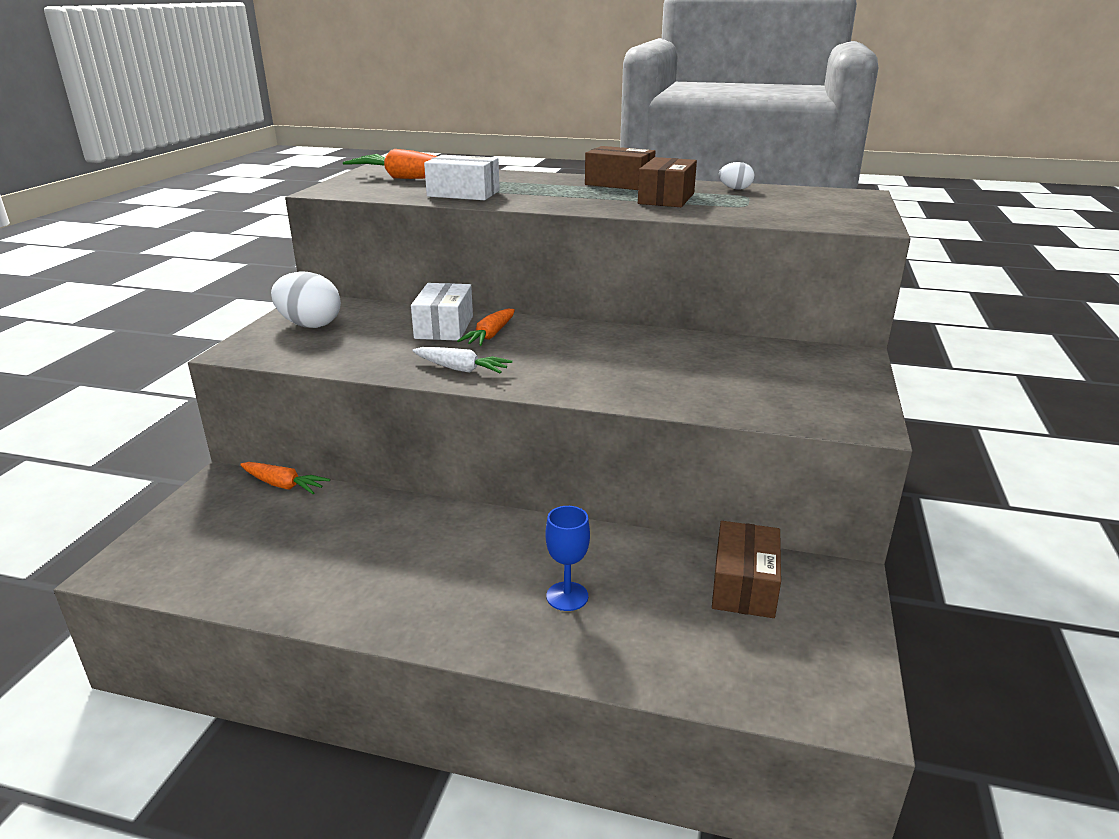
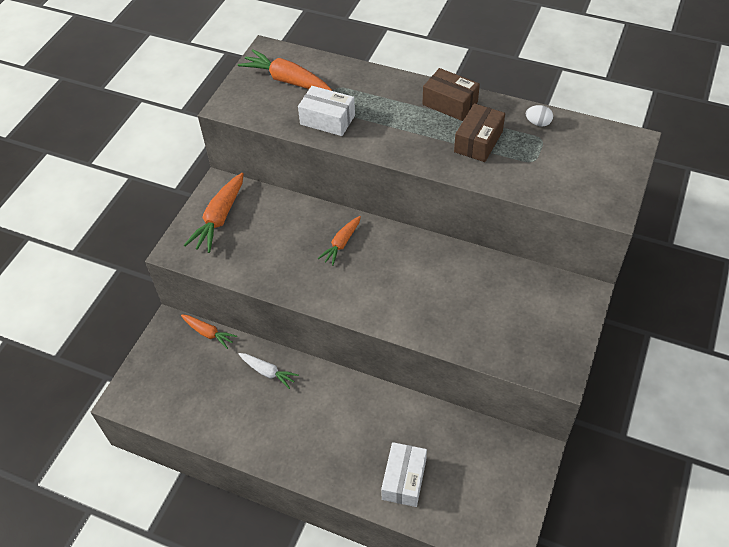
camera: 10 degrees right, 25 degrees up
(309, 325) = (219, 218): white egg -> orange carrot
(444, 327) = (311, 229): white box -> white box (404, 479)
(461, 369) = (318, 287): white carrot -> white carrot (268, 372)
(567, 596) = (372, 449): blue goblet -> none
(744, 585) = (475, 451): brown box -> none

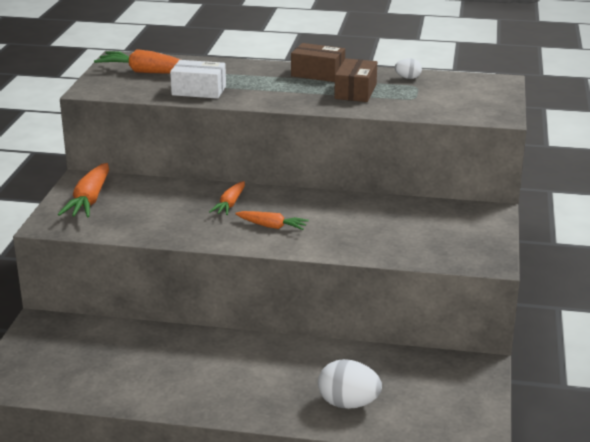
camera: 15 degrees left, 25 degrees down
(208, 333) = (86, 323): orange carrot -> orange carrot (272, 226)
(268, 372) = (165, 344): white carrot -> none
(404, 479) = (348, 404): white box -> white egg

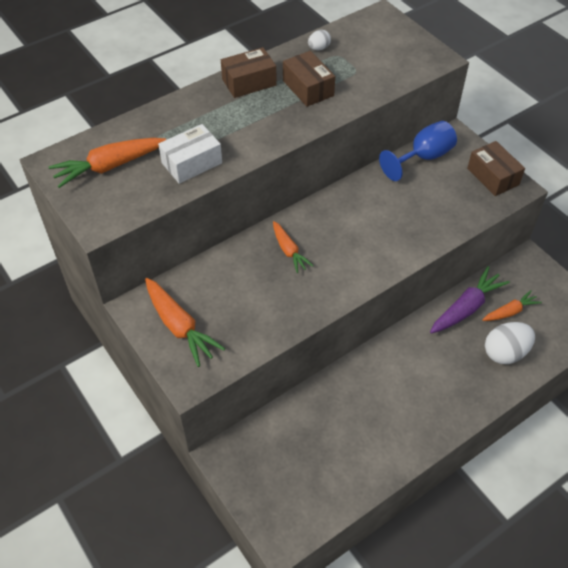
camera: 45 degrees left, 25 degrees up
(272, 226) = (349, 252): orange carrot -> orange carrot (510, 311)
(364, 359) = (466, 308): none -> purple carrot
(438, 210) = (423, 157): none -> blue goblet
(481, 247) = (493, 176): none -> brown box

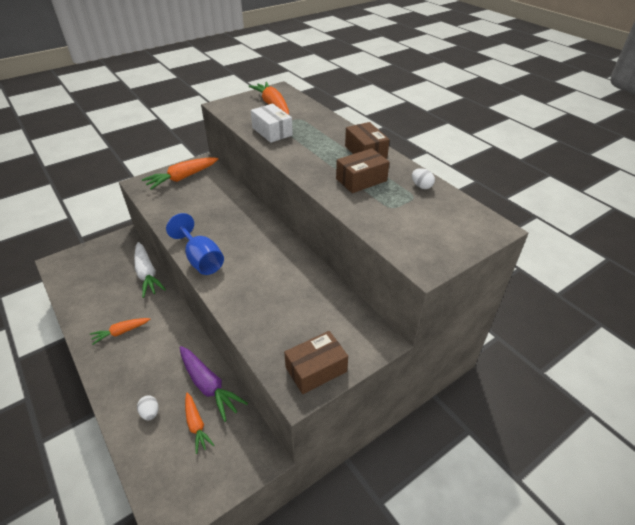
camera: 90 degrees right, 10 degrees down
(289, 251) = (236, 222): orange carrot -> orange carrot (121, 332)
(305, 403) = (147, 274): none -> white carrot
(423, 157) = (344, 311): blue goblet -> blue goblet (201, 259)
(505, 352) = (150, 413): white egg -> white egg, size x0.52

